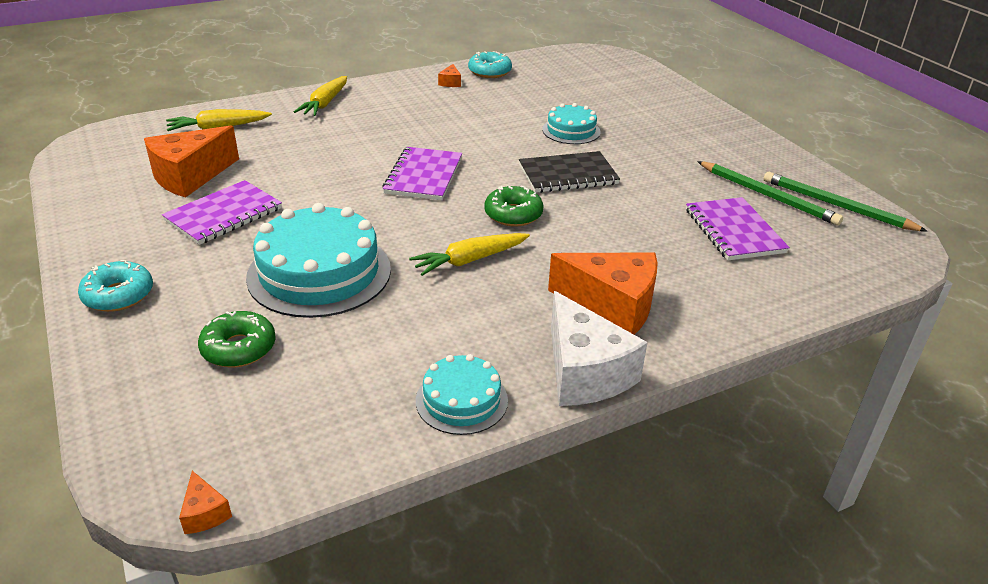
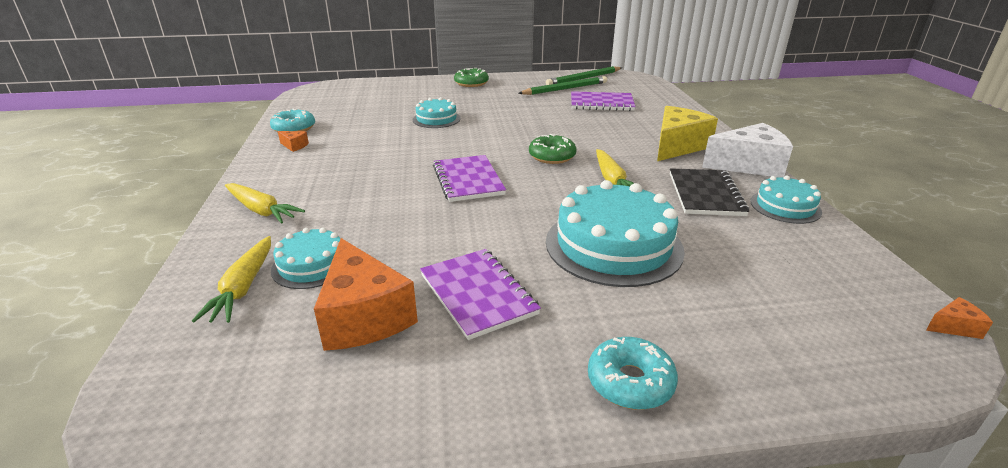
camera: 70 degrees left, 5 degrees down
(239, 348) = (731, 297): green donut -> green donut (471, 83)
(251, 142) = (312, 265): none -> turquoise cake
(423, 176) = (468, 180): purple notebook -> purple notebook turned 45 degrees clockwise
(568, 175) = (504, 131): black notebook -> black notebook (705, 194)
(612, 305) = (677, 146): orange cheese -> yellow cheese

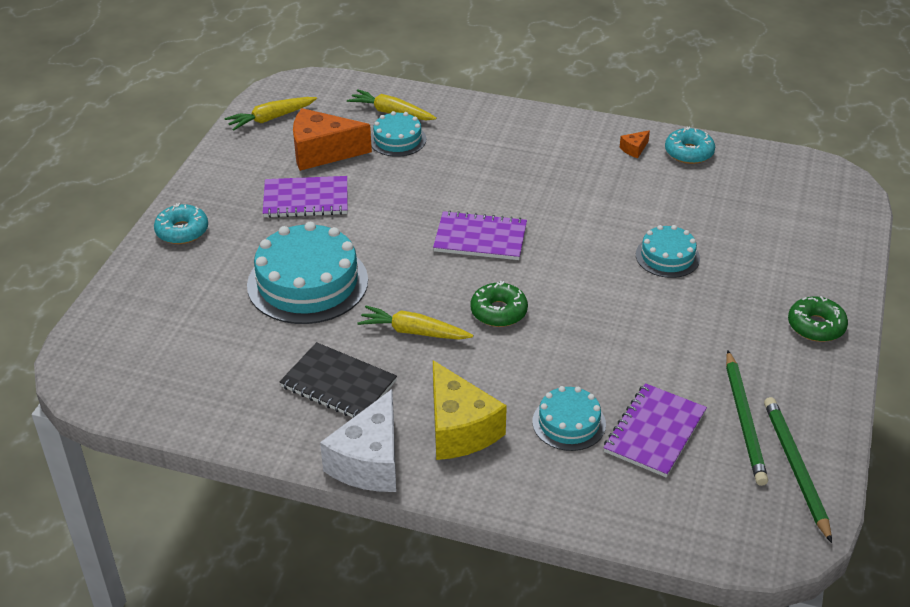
camera: 115 degrees right, 10 degrees up
(261, 210) = (498, 124): yellow carrot -> yellow carrot (271, 118)
(785, 206) = (274, 427): turquoise cake -> turquoise cake (569, 423)
(954, 327) = (79, 400): orange cheese -> none

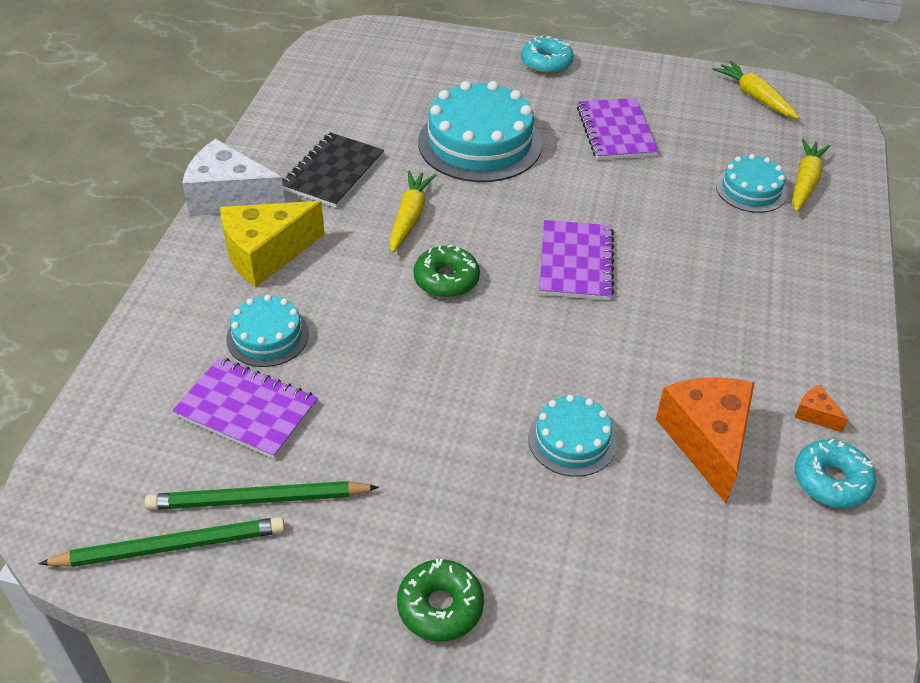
camera: 85 degrees right, 5 degrees up
(322, 152) = (704, 136): orange cheese -> orange cheese (707, 441)

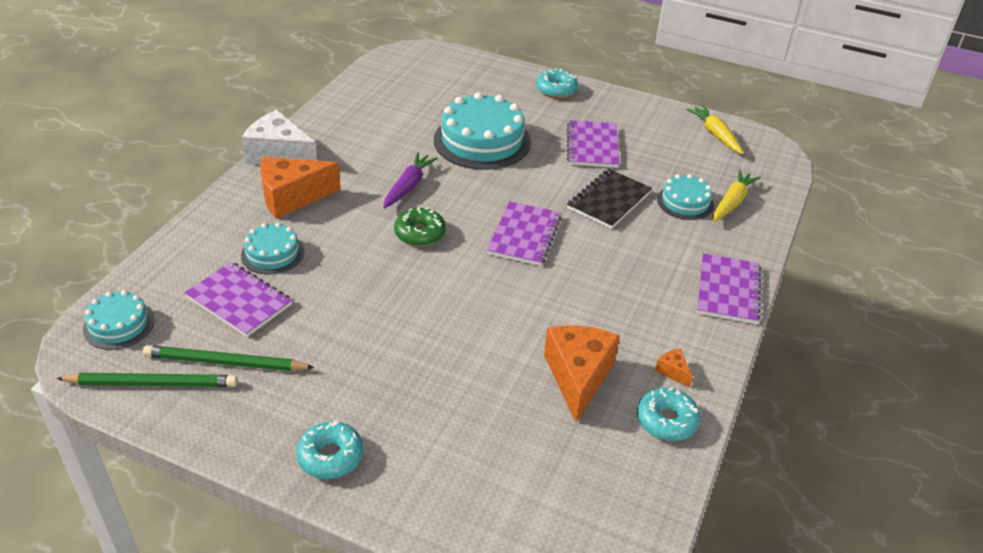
camera: 10 degrees right, 5 degrees down
(266, 254) = (292, 197): yellow cheese -> orange cheese
(333, 172) = (362, 147): black notebook -> black notebook (609, 200)
(410, 217) = (408, 186): yellow carrot -> purple carrot
(440, 606) = (330, 456): green donut -> turquoise donut
(572, 440) = (473, 359): turquoise cake -> turquoise cake (119, 324)
(841, 297) = (728, 290): none -> purple notebook

